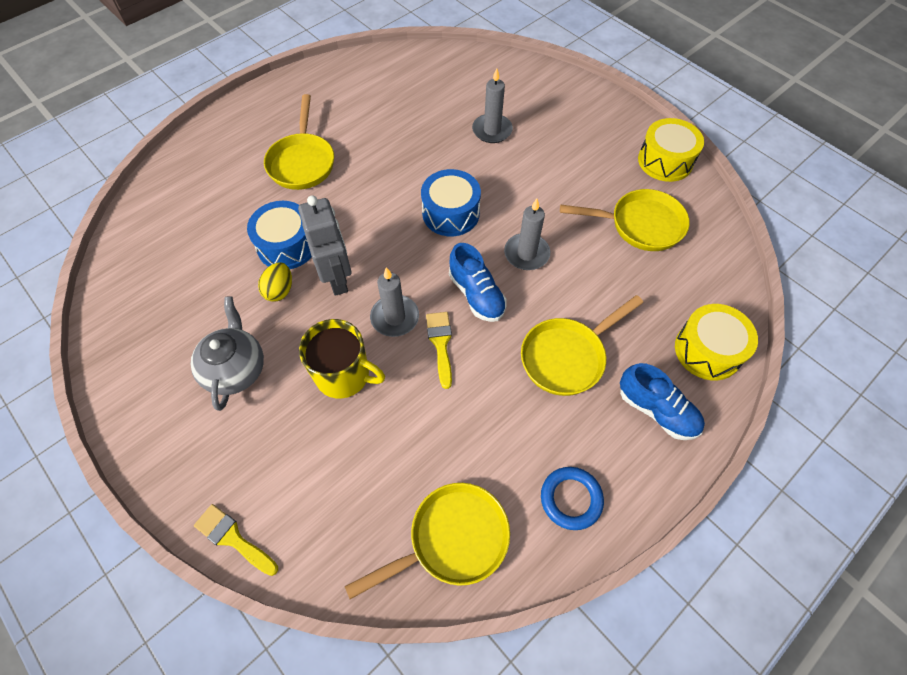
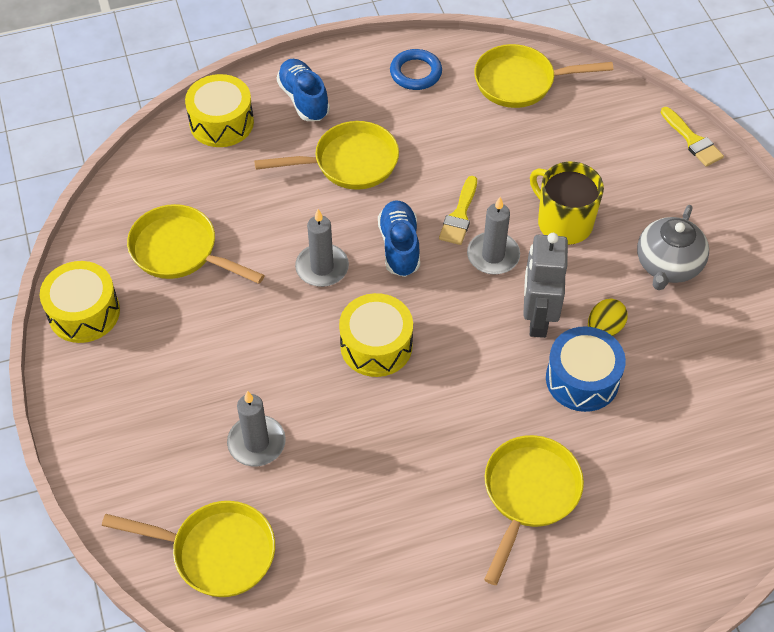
camera: 155 degrees left, 5 degrees down
(451, 213) = (376, 345): blue drum -> yellow drum
(476, 75) = (216, 552): none -> yellow pan

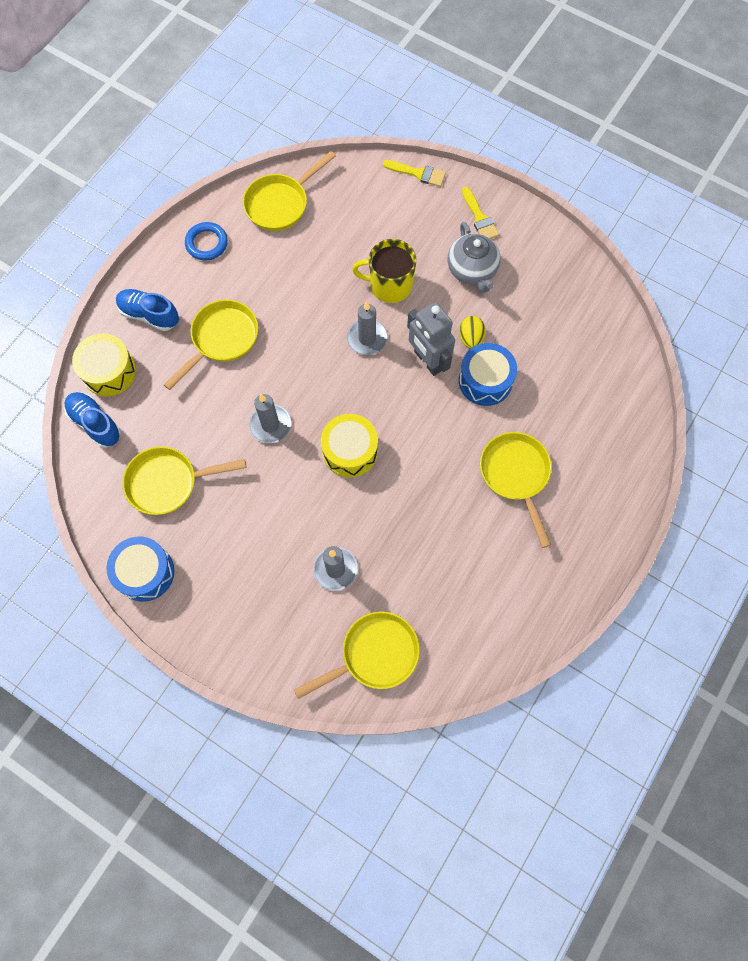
camera: 40 degrees left, 15 degrees up
(84, 312) = (145, 572): yellow drum -> blue drum
(399, 246) = (305, 374): blue shoe -> blue shoe (95, 423)
(459, 215) = (323, 326): yellow brush -> yellow brush (479, 217)

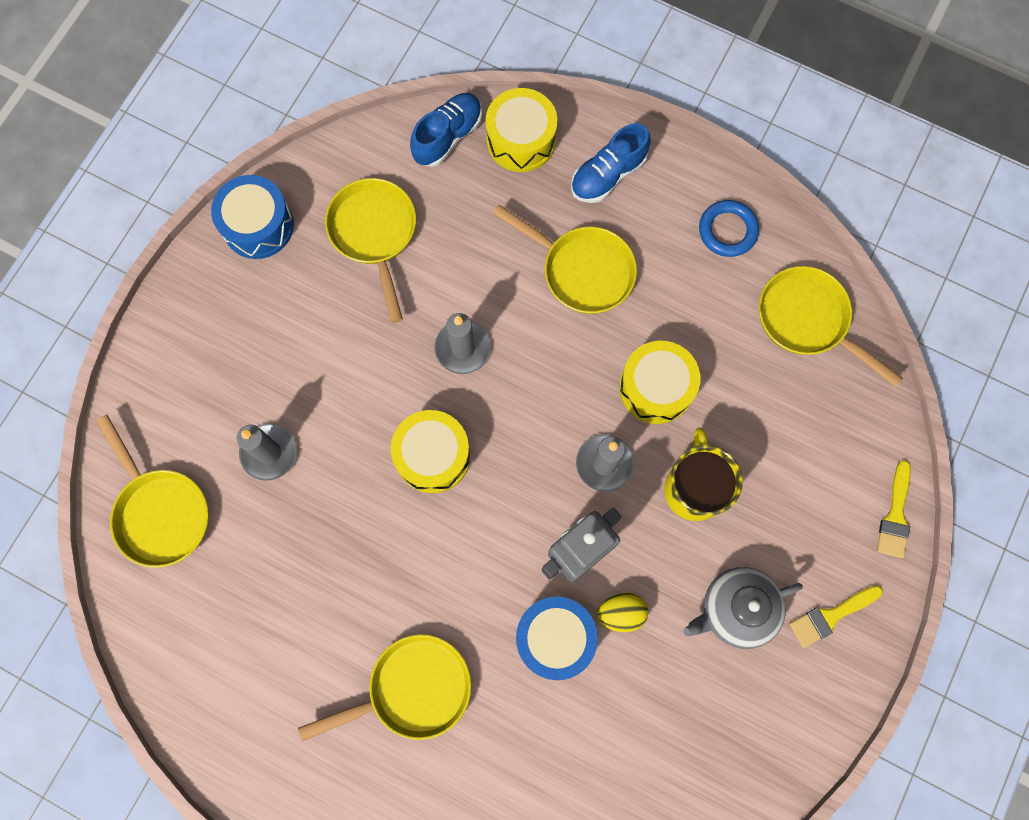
camera: 85 degrees right, 5 degrees up
(149, 315) = (608, 175): blue shoe -> blue shoe turned 150 degrees counterclockwise
(316, 301) = (656, 388): none -> yellow drum

